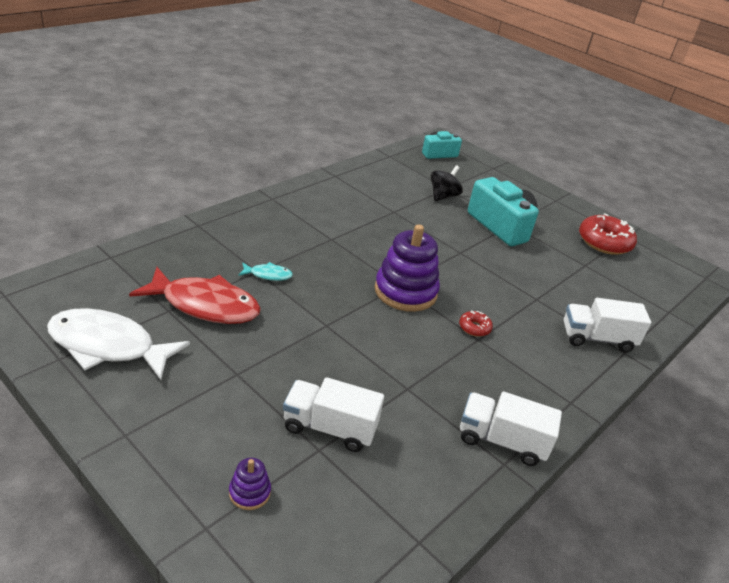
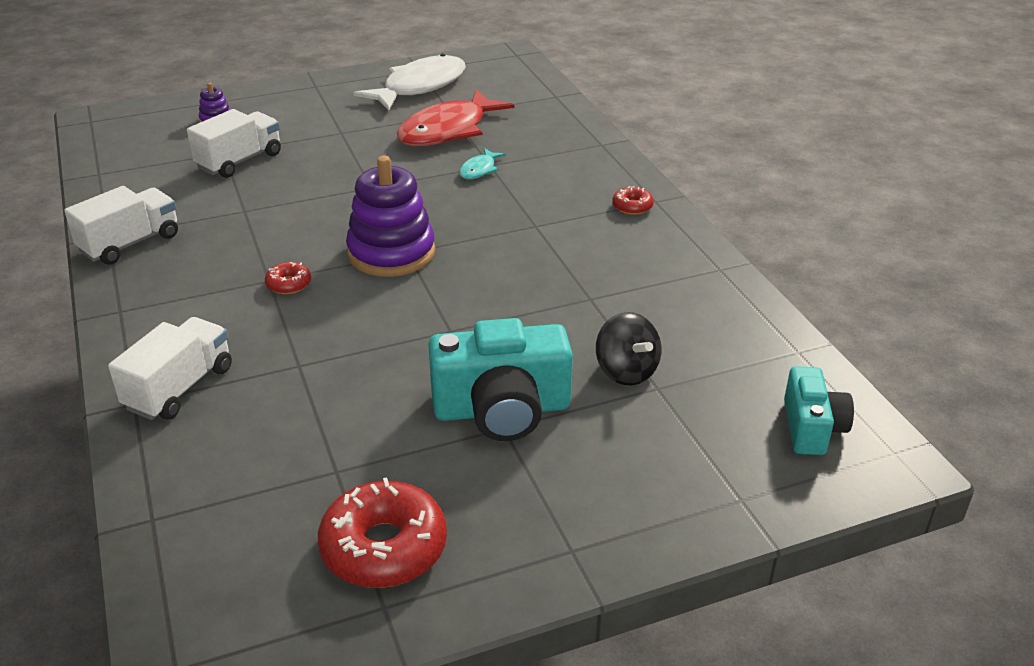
camera: 120 degrees right, 0 degrees up
(284, 206) = (632, 206): none -> red donut

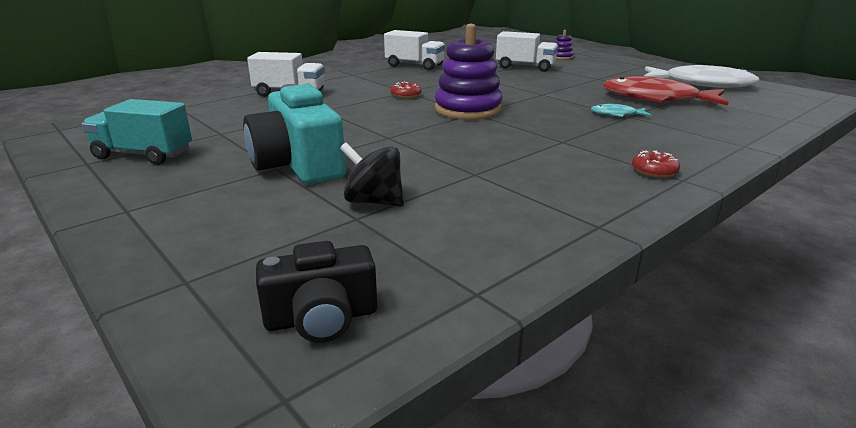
camera: 70 degrees right, 10 degrees down
(384, 547) = (143, 155): red donut -> turquoise truck
(626, 371) = (374, 202): black spinning top -> black spinning top turned 75 degrees clockwise
(812, 428) = (322, 318): turquoise camera -> black camera

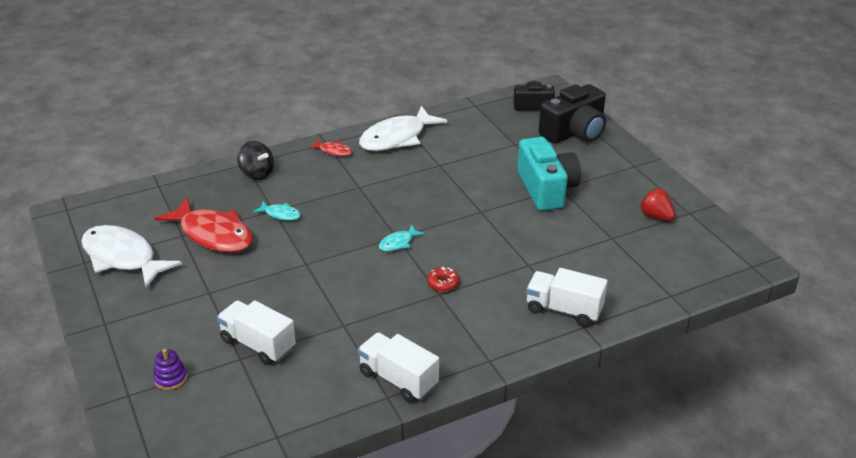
camera: 165 degrees left, 10 degrees up
(143, 155) = (655, 216): turquoise truck -> red strawberry
(223, 258) = (574, 132): none -> black camera
(374, 202) = (504, 153): black spinning top -> black spinning top (257, 173)
(468, 110) = (398, 243): purple stacking toy -> turquoise fish
(580, 201) = (397, 138): none -> white fish
(654, 171) = (333, 151): red donut -> red fish

